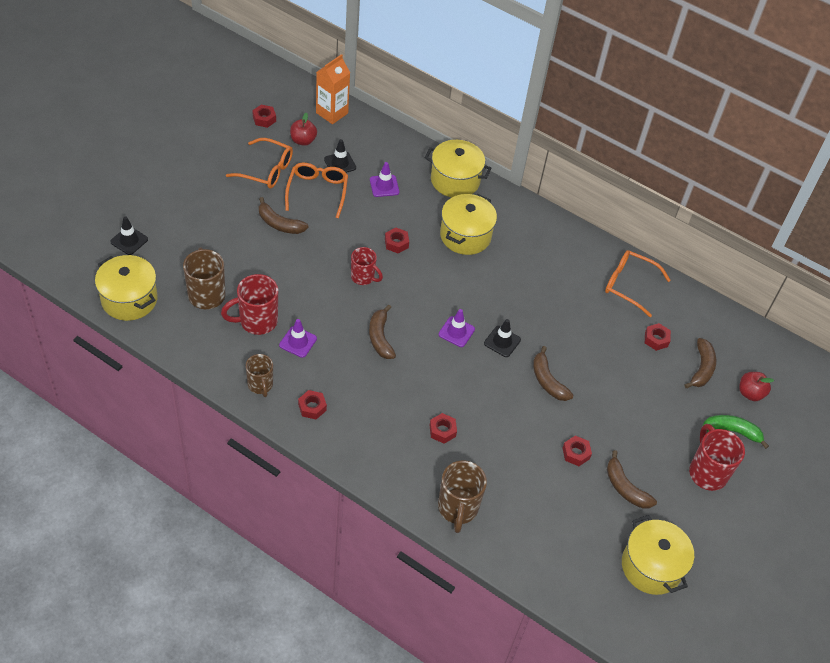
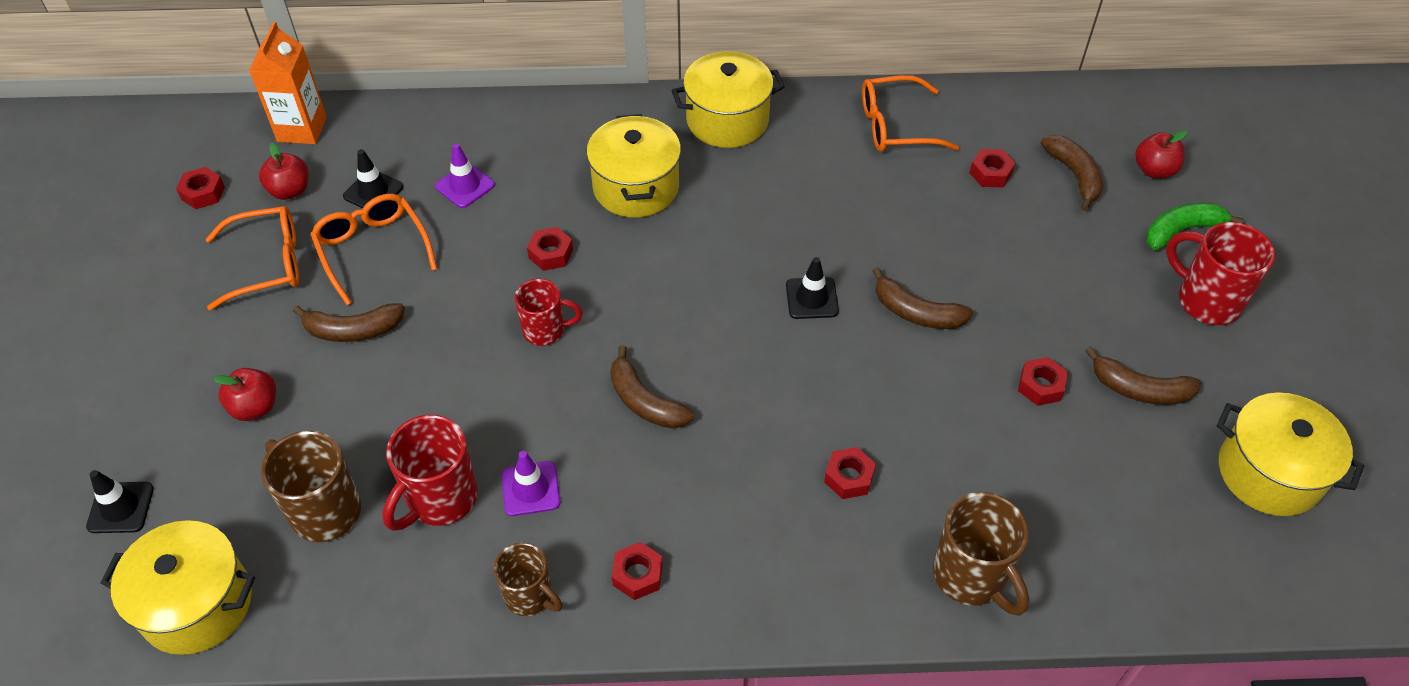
camera: 30 degrees left, 0 degrees up
(212, 232) = (255, 407): none -> red apple
(455, 180) = (556, 122): yellow pot -> yellow pot (727, 120)
(456, 332) = (741, 324): purple traffic cone -> none

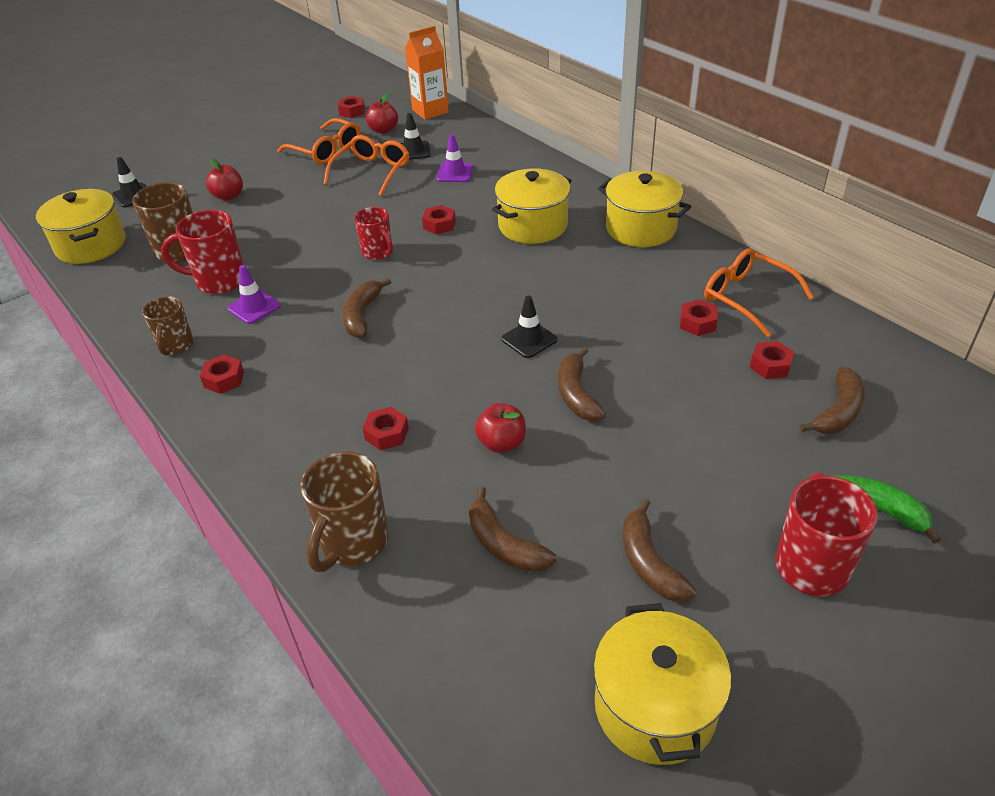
camera: 55 degrees right, 10 degrees down
(353, 330) = (309, 195): brown banana -> brown banana (504, 544)
(1040, 386) = (582, 496): red nut -> red nut (697, 323)
(1154, 170) = (920, 457): red apple -> red apple (502, 443)

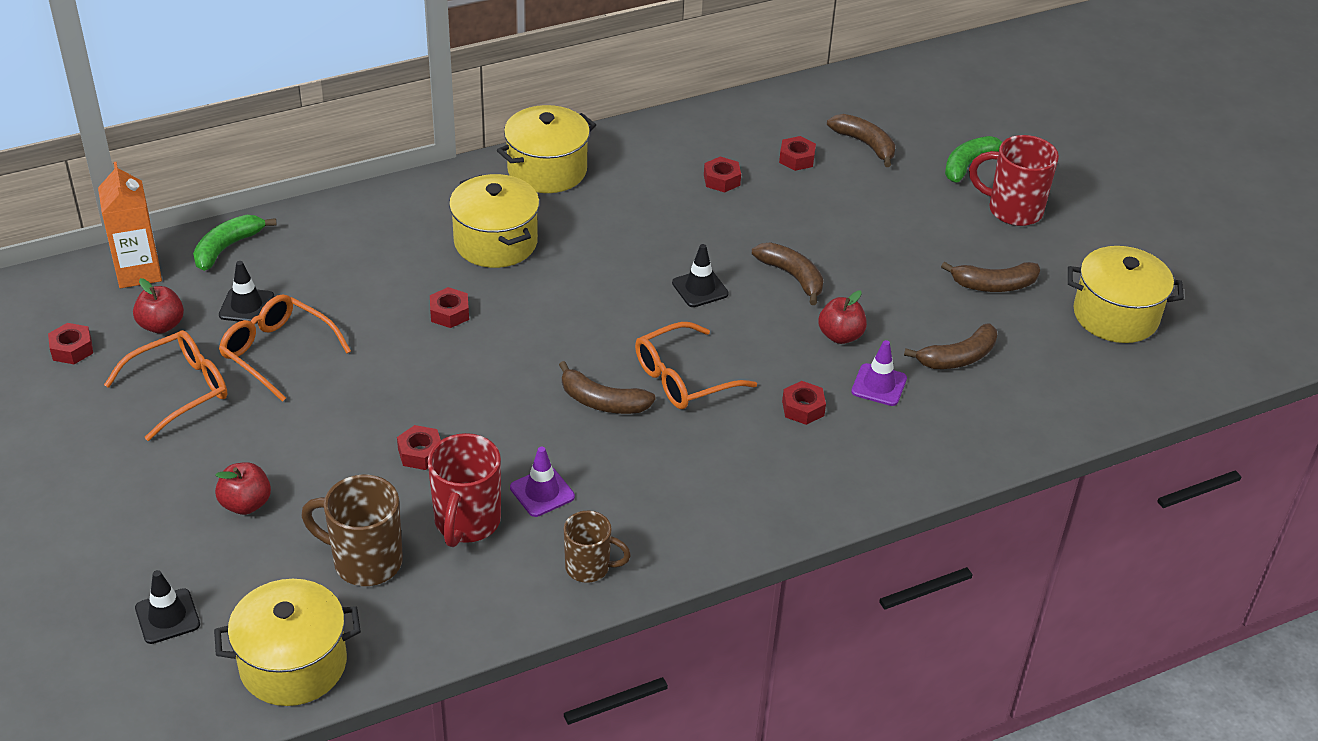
camera: 80 degrees left, 0 degrees up
(224, 379) = (671, 525): red nut -> red nut (420, 453)
(353, 543) = (935, 448): brown mug -> none
(378, 253) = (482, 373): red mug -> none
(454, 173) = (333, 280): purple traffic cone -> purple traffic cone (879, 385)
(468, 131) = (227, 248): none -> green banana
(576, 394) = (792, 276): brown banana -> brown banana turned 135 degrees counterclockwise
(747, 298) = (698, 141): orange glasses -> orange glasses (683, 378)

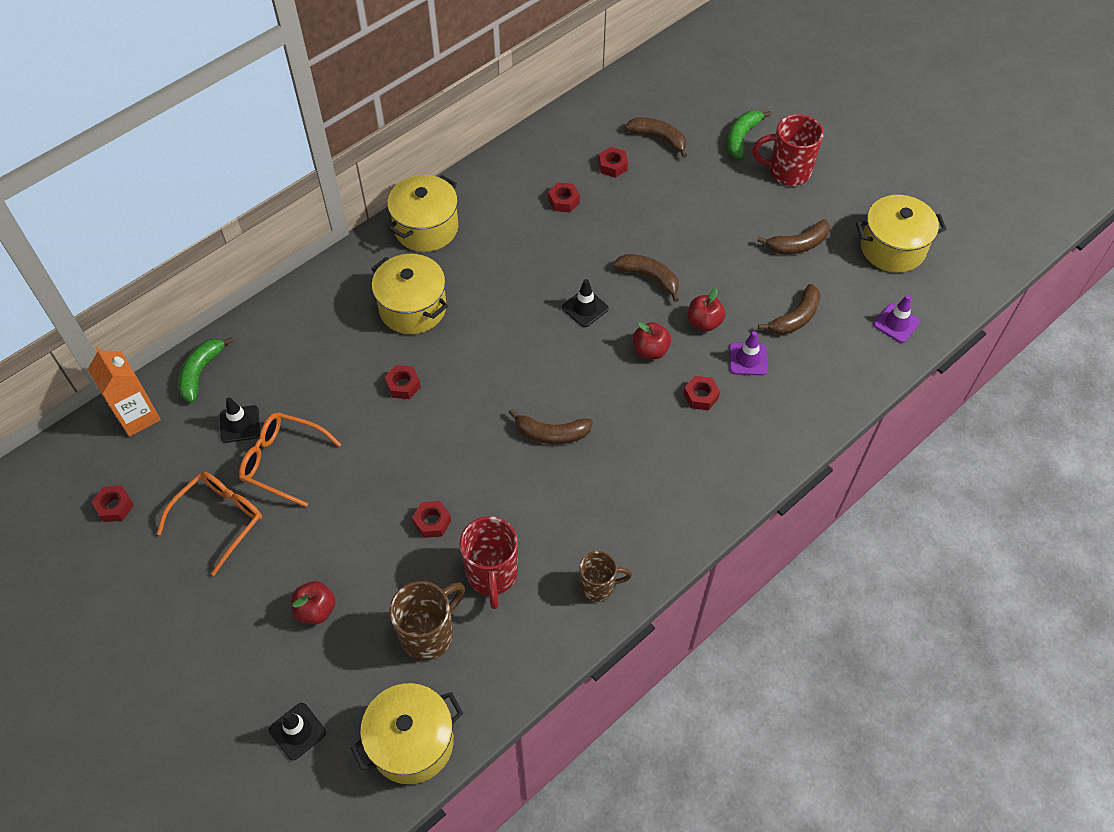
camera: 15 degrees left, 15 degrees up
(161, 325) = (178, 462): red apple -> red apple (650, 350)
(365, 561) = (429, 633): brown mug -> brown mug turned 135 degrees clockwise
(542, 492) = (538, 530): purple traffic cone -> purple traffic cone (896, 323)
(683, 378) = (603, 394): orange glasses -> none

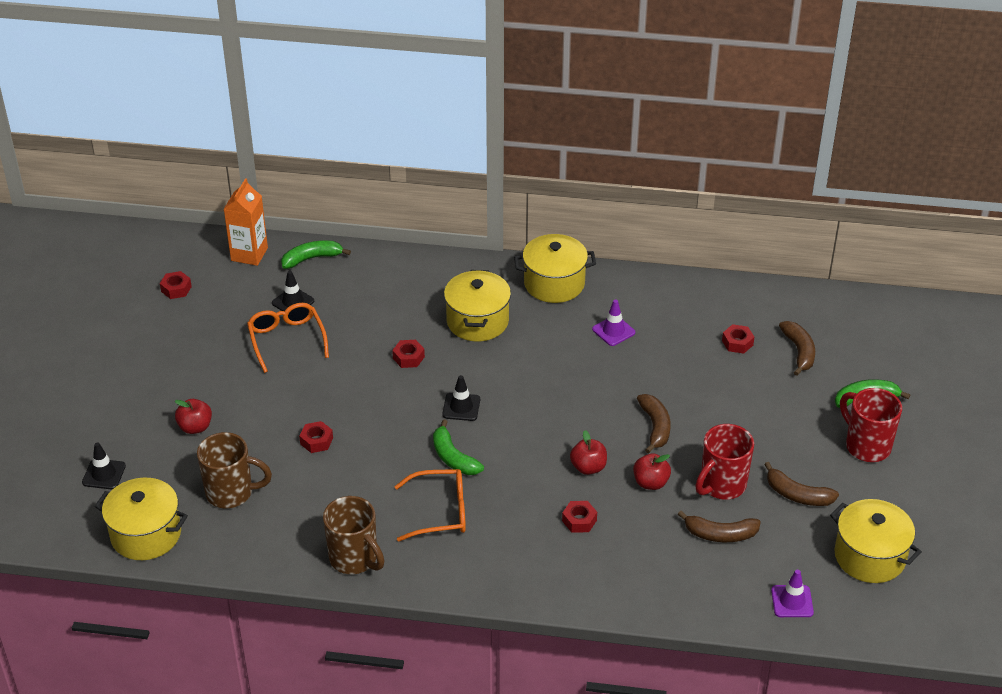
camera: 50 degrees right, 15 degrees down
(219, 519) = (214, 340): orange glasses -> orange glasses (440, 512)
(492, 575) = (307, 497): red mug -> red mug (721, 485)
(551, 433) = (453, 457): brown banana -> green banana
(563, 201) = (668, 337): red nut -> none
(585, 308) = (584, 409): black traffic cone -> black traffic cone (461, 407)
(598, 586) = (354, 559): brown mug -> brown mug, size x1.54
(747, 359) = (646, 528): purple traffic cone -> purple traffic cone (613, 331)

